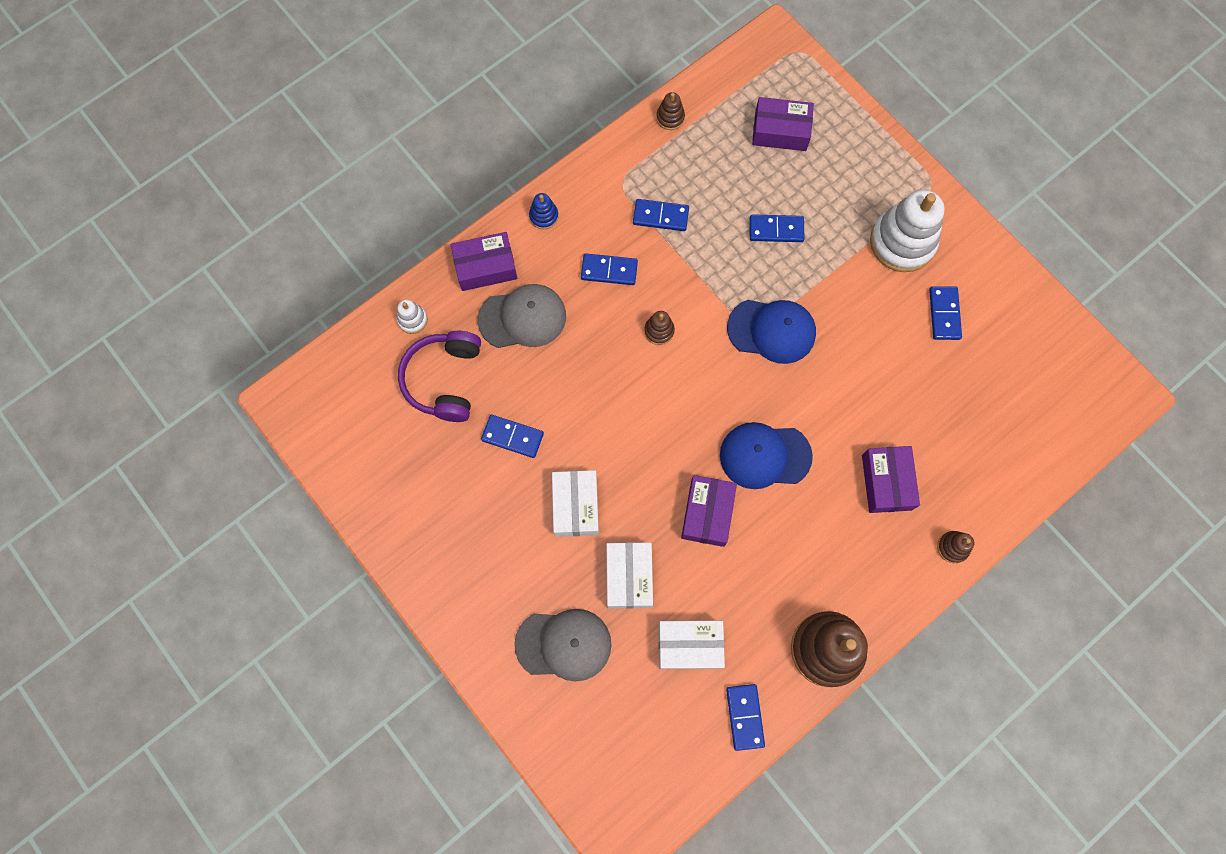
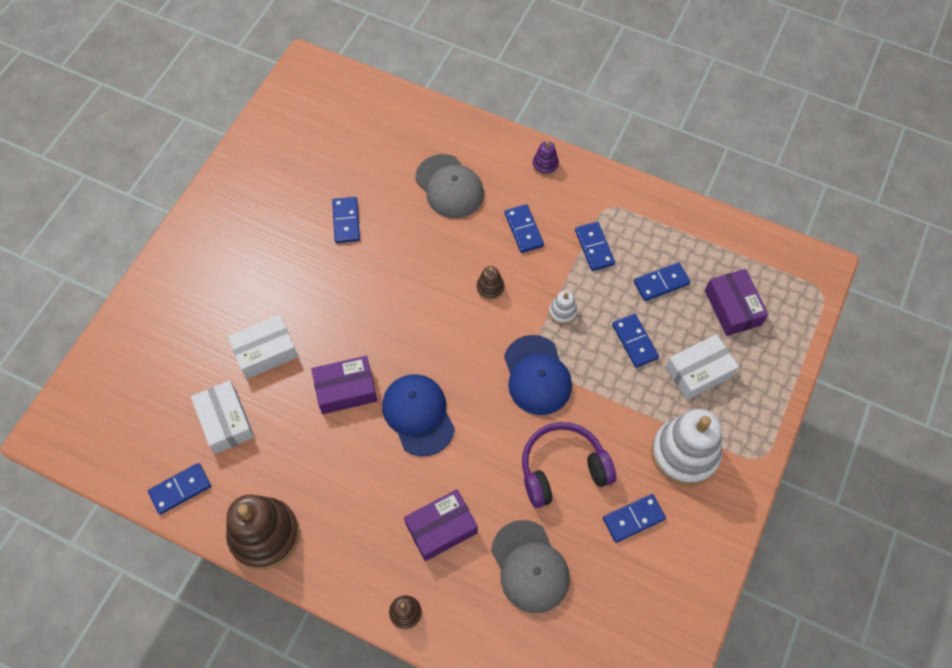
camera: 65 degrees right, 10 degrees down
(412, 320) = (409, 116): white stacking toy -> white stacking toy (562, 312)
(444, 380) = (371, 157): purple headphones -> purple headphones (562, 469)
(485, 267) = (479, 144): purple box -> none
(544, 216) = (545, 165): blue stacking toy -> purple stacking toy
(564, 644) = (191, 327): grey cap -> grey cap (530, 566)
(575, 506) = (309, 289): white box -> white box (698, 372)
(670, 118) = (690, 218): brown stacking toy -> none
(726, 177) = (661, 283): none -> blue domino

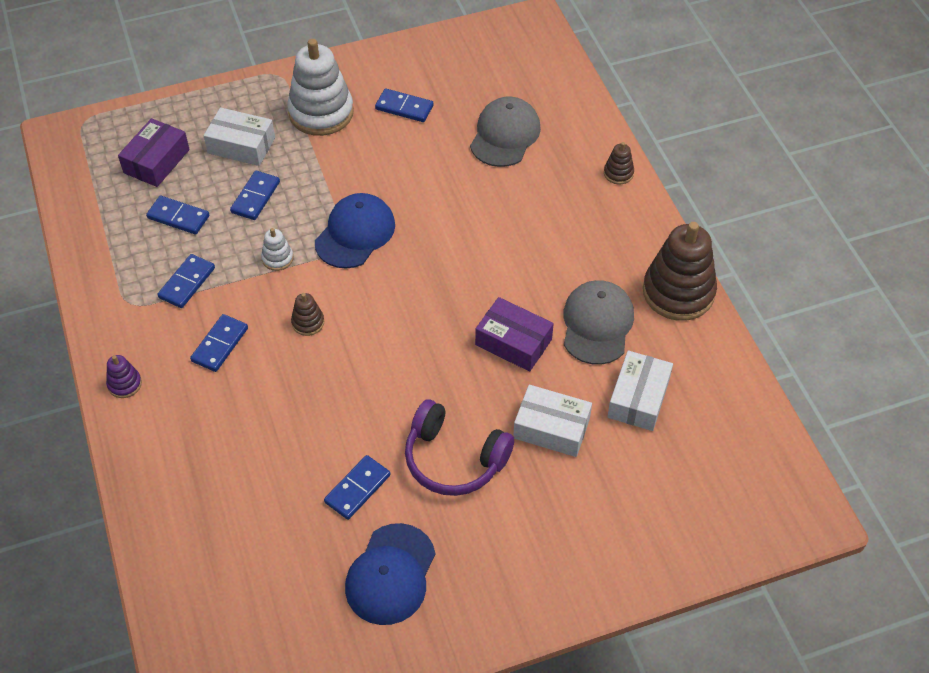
camera: 135 degrees left, 10 degrees down
(180, 489) = (721, 375): blue domino -> none
(418, 415) = (476, 279): blue cap -> blue cap (390, 574)
(441, 528) = (541, 198): purple box -> none
(449, 187) = (229, 439): grey cap -> grey cap (597, 324)
(562, 469) = (414, 166): purple headphones -> purple headphones (454, 459)

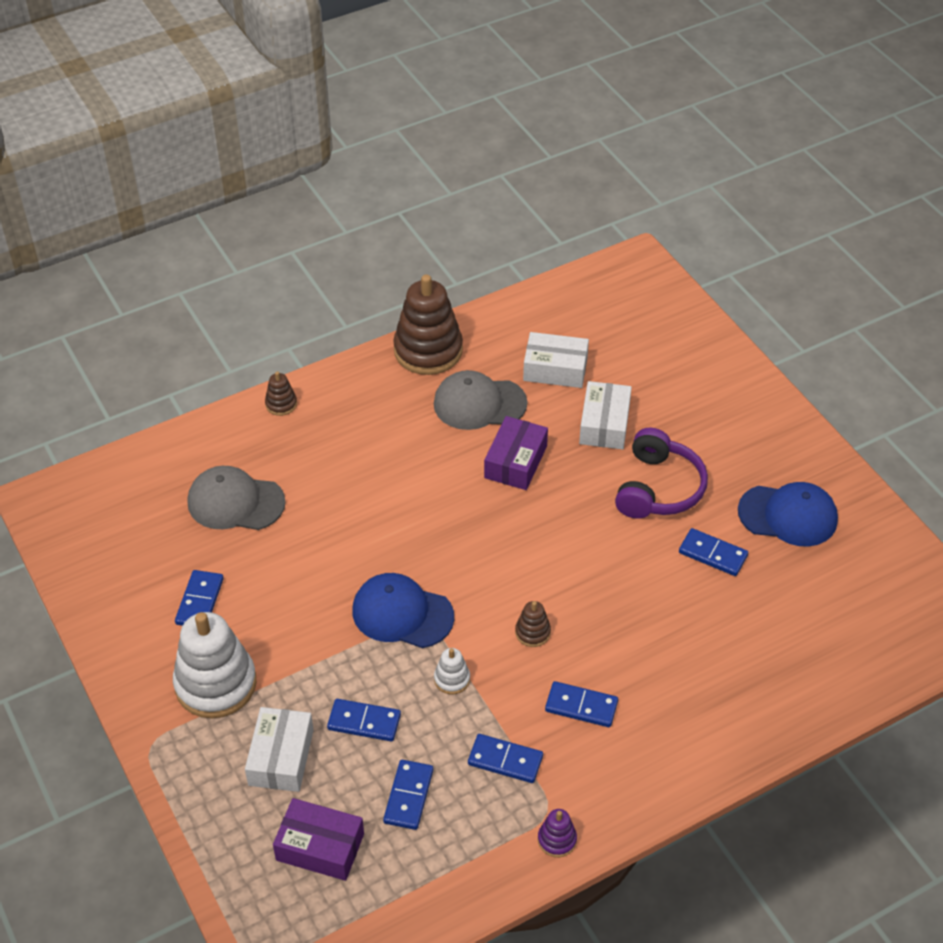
camera: 100 degrees left, 5 degrees down
(124, 384) = (656, 784): purple stacking toy -> purple stacking toy (557, 840)

